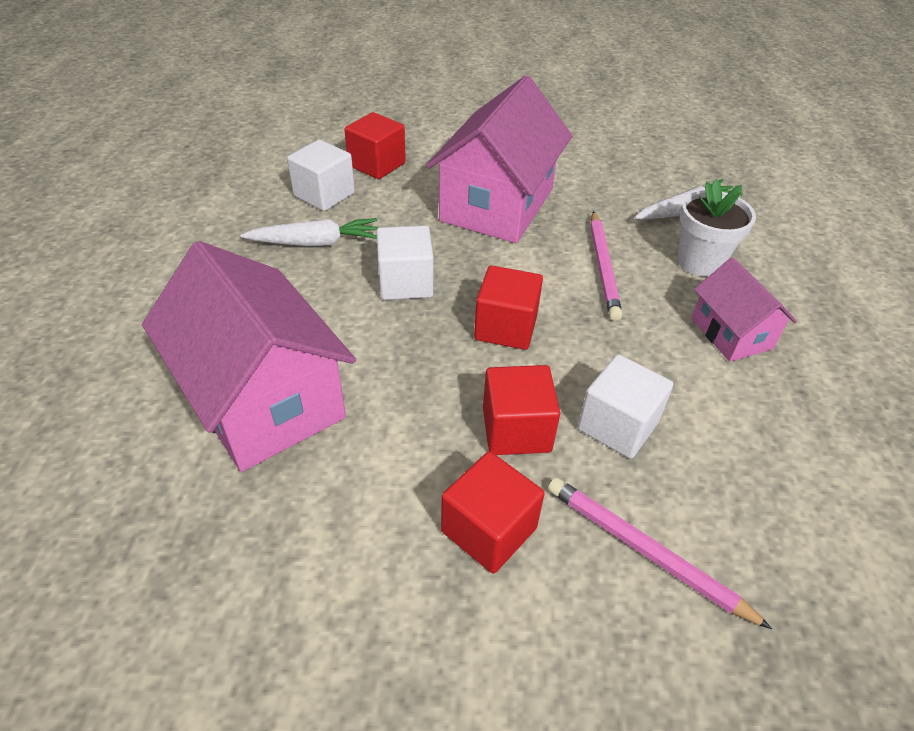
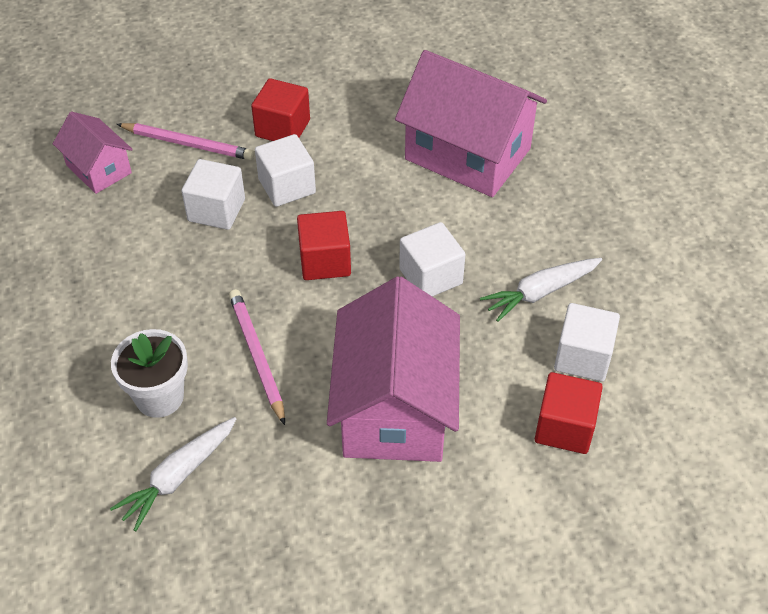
camera: 160 degrees right, 5 degrees up
(516, 429) = (287, 186): red cube -> white cube
(731, 333) = (130, 317): pink house -> pink house (99, 169)

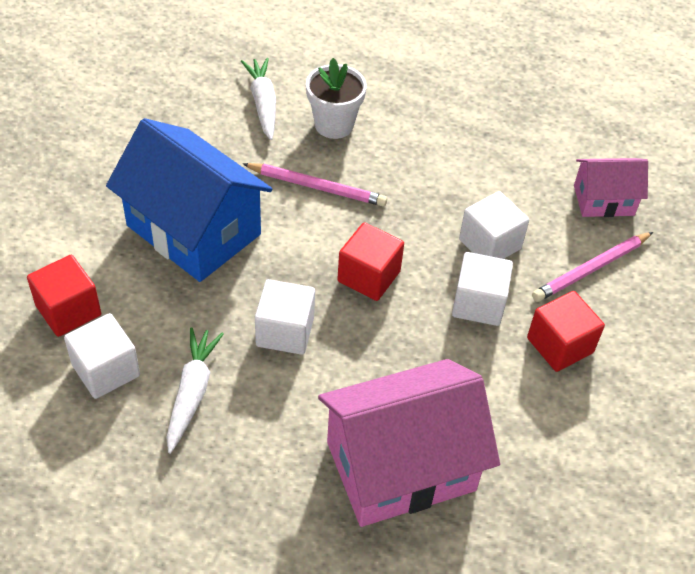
camera: 125 degrees right, 0 degrees up
(395, 408) = (193, 230): pink house -> blue house

